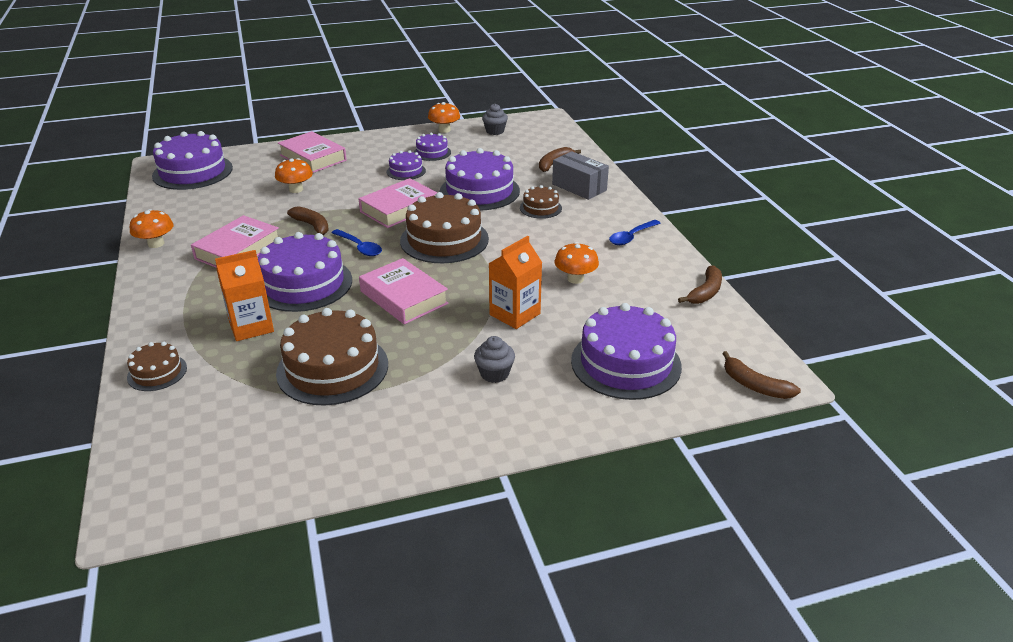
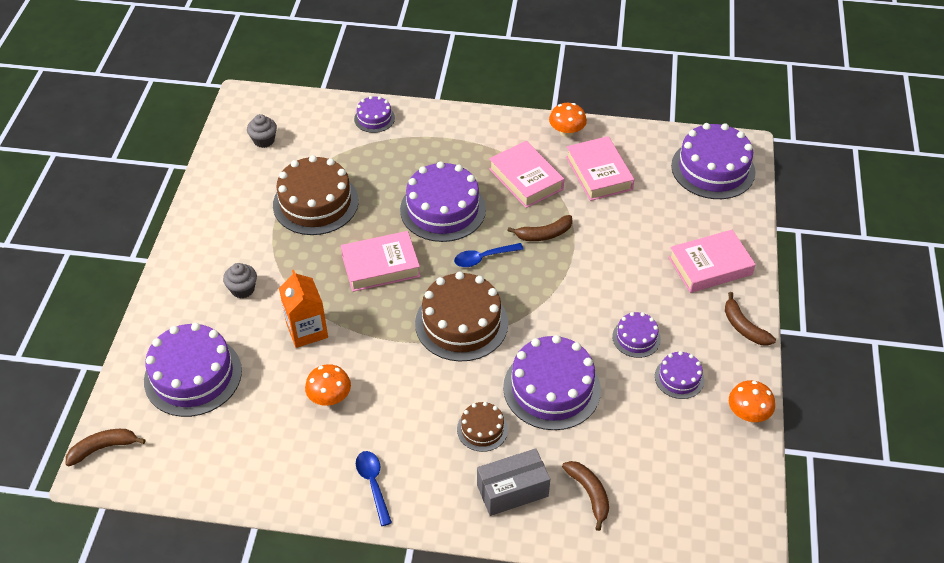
camera: 115 degrees right, 15 degrees up
(157, 372) = (374, 118): brown cake -> purple cake
(251, 326) = (399, 170): orange carton -> none
(296, 189) = (632, 237): orange mushroom -> none
(399, 209) = (545, 307): pink book -> pink book (598, 173)
(495, 131) = (722, 469): grey cupcake -> grey cupcake (264, 140)
(705, 292) = (239, 492): brown banana -> brown banana (743, 327)

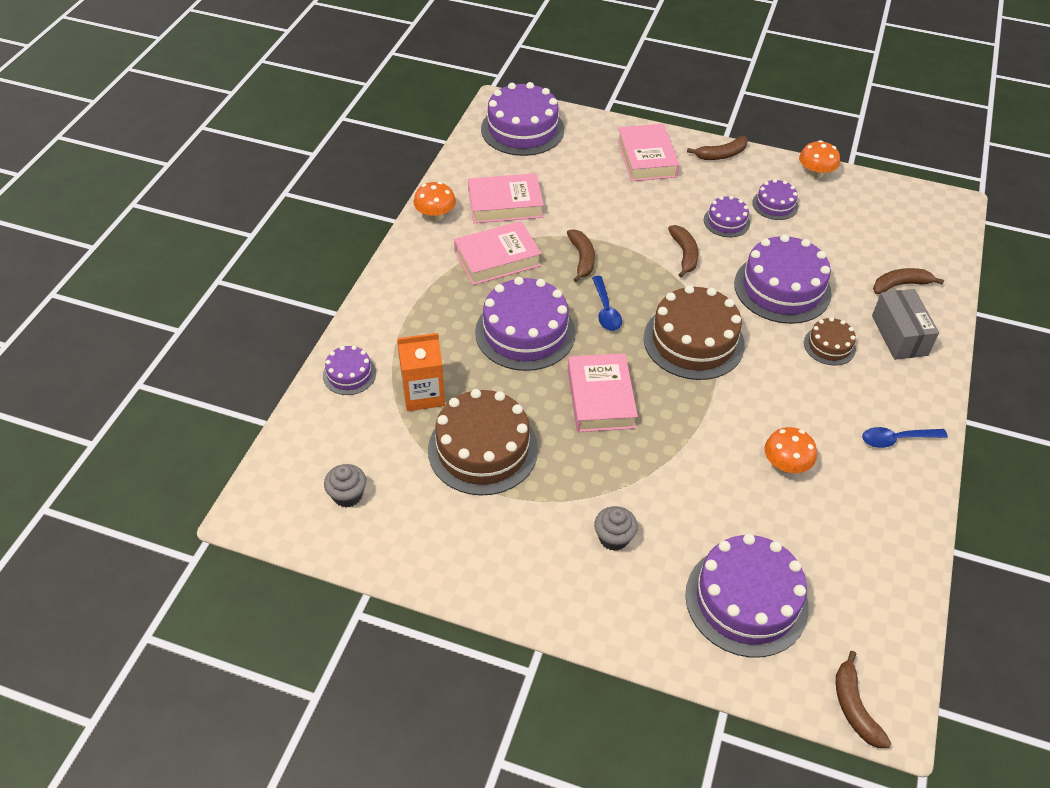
camera: 80 degrees left, 0 degrees up
(307, 330) = (688, 477): orange carton -> orange carton (423, 394)
(575, 308) = (684, 254): none -> brown banana

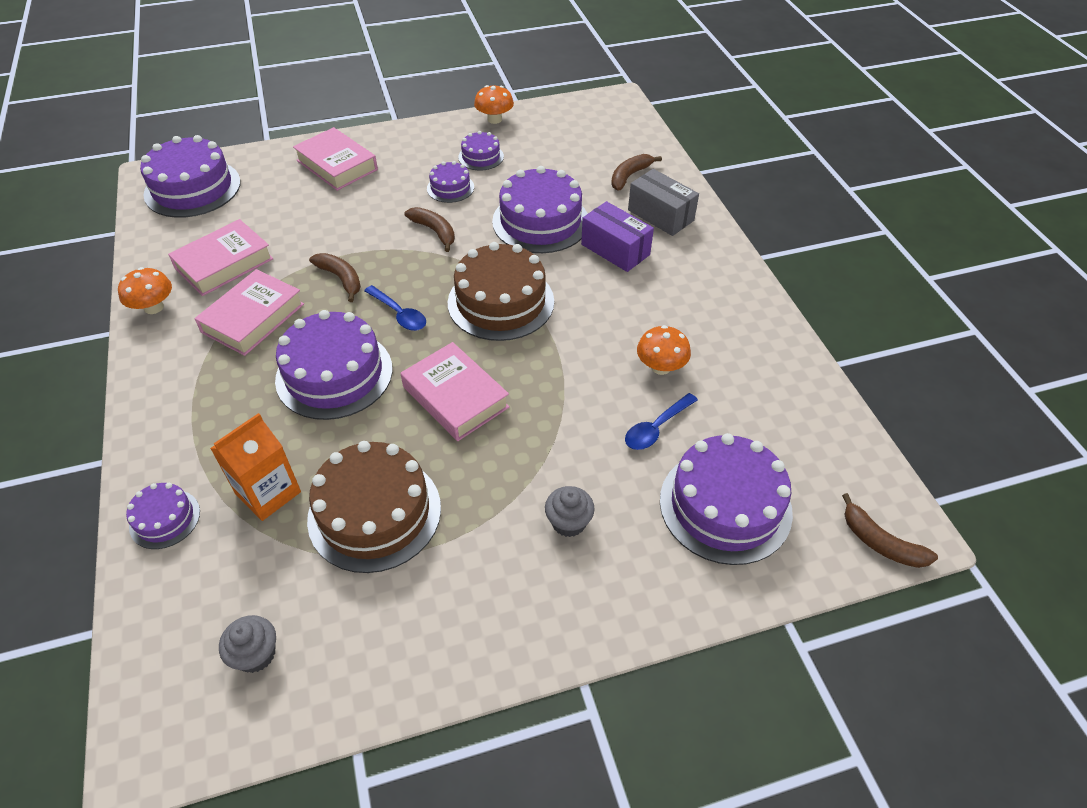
camera: 35 degrees left, 0 degrees up
(721, 155) = (403, 135): brown banana -> none
(829, 346) = (615, 249): brown cake -> purple box
(896, 439) = (726, 298): blue spoon -> blue spoon (656, 428)

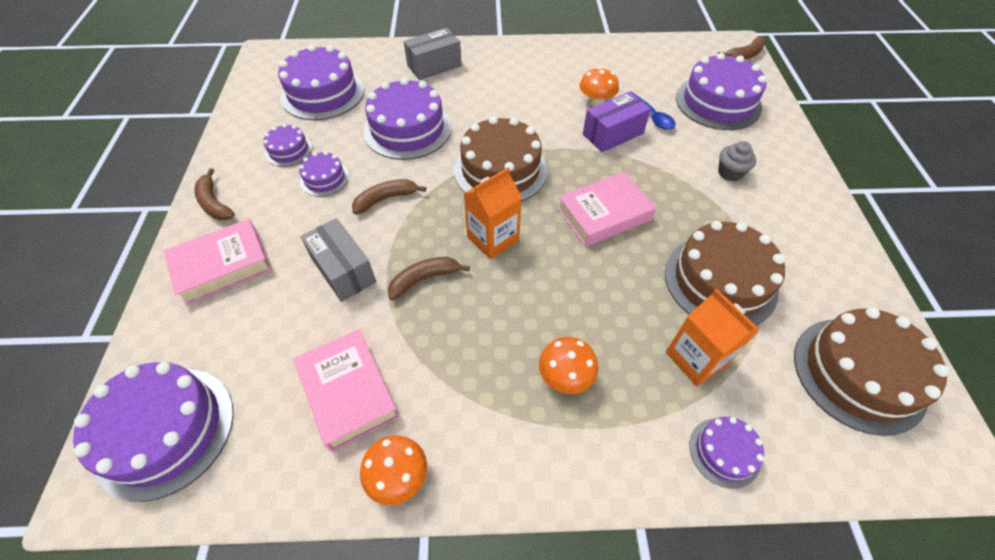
camera: 75 degrees left, 5 degrees up
(253, 318) = (456, 363): pink book -> none
(256, 654) = (858, 374): grey cupcake -> brown cake
(334, 374) = (558, 296): purple cake -> purple cake (322, 93)
(343, 229) = (343, 270): none -> grey box
(399, 314) = (493, 239): blue spoon -> orange carton
(494, 119) = (233, 131): orange mushroom -> orange mushroom (565, 376)
(615, 249) = (463, 96): purple box -> purple box (613, 134)
(629, 176) = (376, 70): brown banana -> brown banana (214, 203)

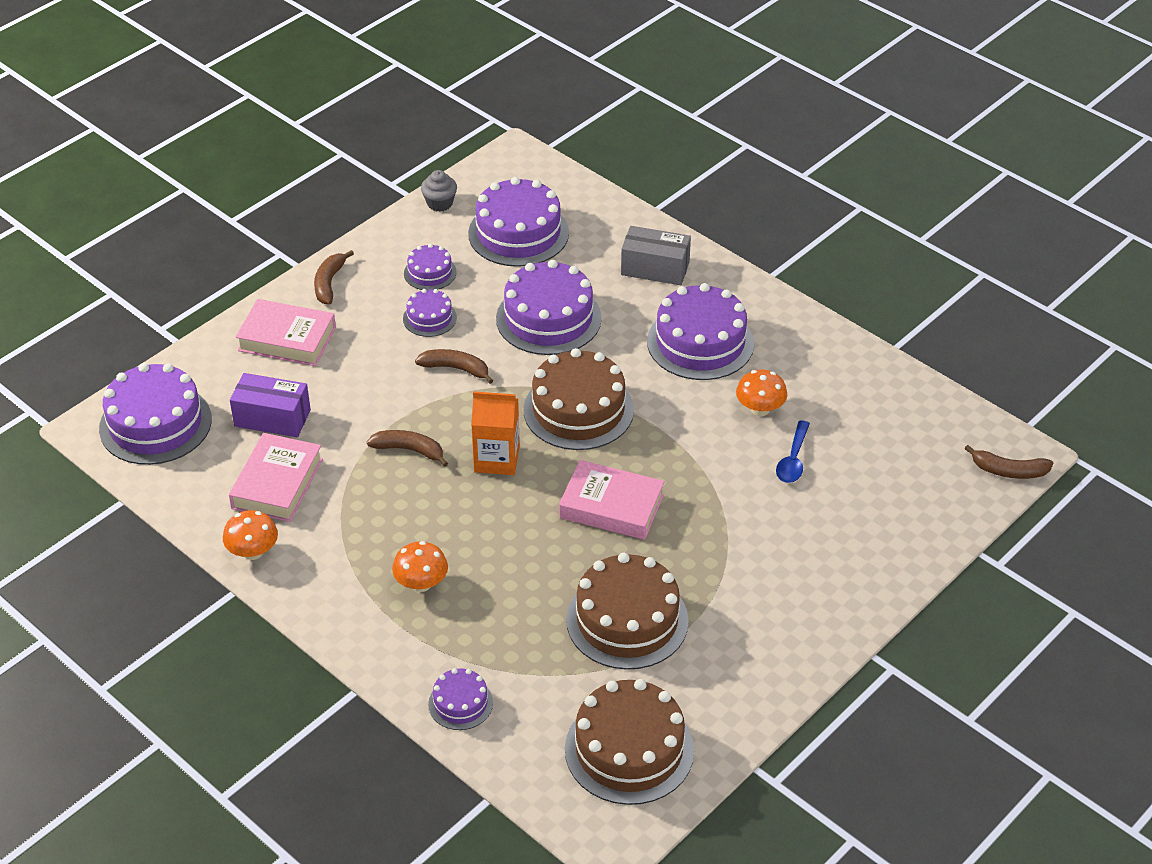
camera: 45 degrees right, 10 degrees down
(343, 270) = (362, 402): grey box -> none
(613, 134) = (727, 449): purple box -> purple box (272, 418)
(696, 358) = (526, 646): orange carton -> none
(718, 102) = (885, 494): purple cake -> purple cake (700, 342)
(730, 173) = (781, 558): grey cupcake -> grey cupcake (440, 203)

